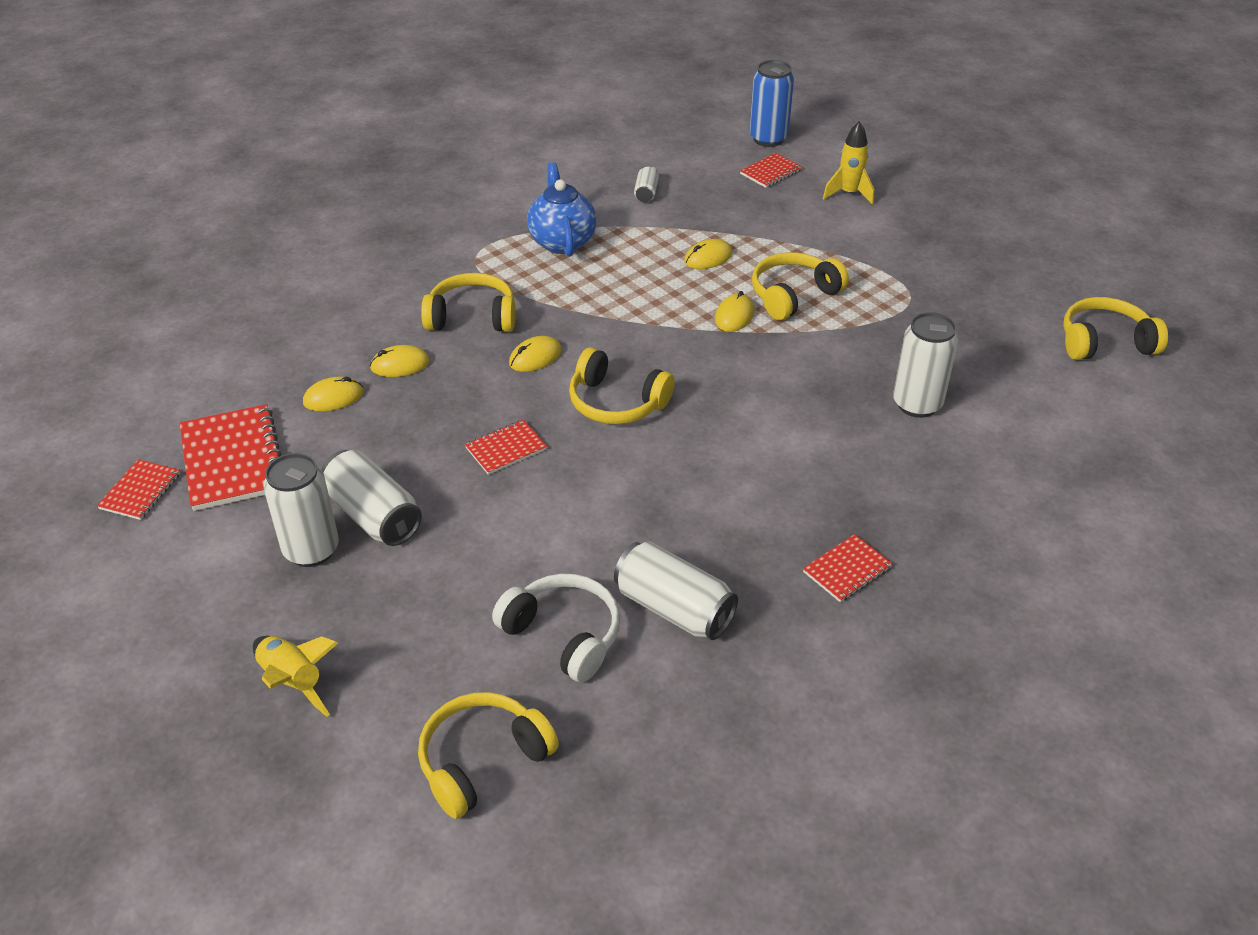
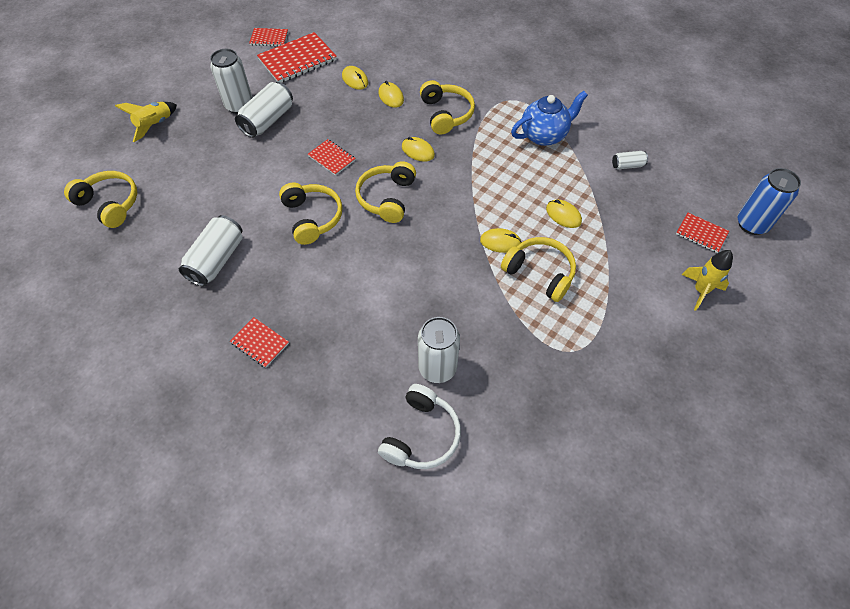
camera: 75 degrees right, 15 degrees up
(563, 635) = (192, 216): white headphones -> white headphones (421, 435)
(1104, 342) = (570, 511): yellow headphones -> yellow headphones (312, 218)

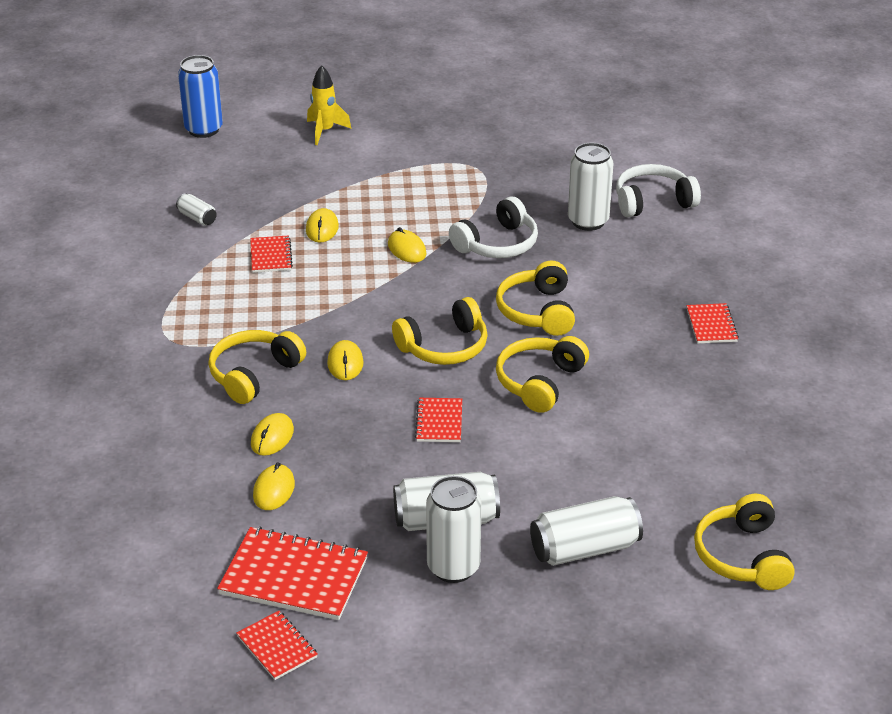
camera: 130 degrees left, 20 degrees down
(155, 125) = (589, 625): yellow rocket -> none
(216, 260) = (680, 413): white can -> white can (584, 549)
(461, 293) = (497, 244): none -> white headphones
(540, 273) = (414, 213): yellow headphones -> yellow headphones (537, 311)
(544, 135) = (209, 287): blue teapot -> none
(701, 233) = (250, 150): red notebook -> red notebook (270, 256)

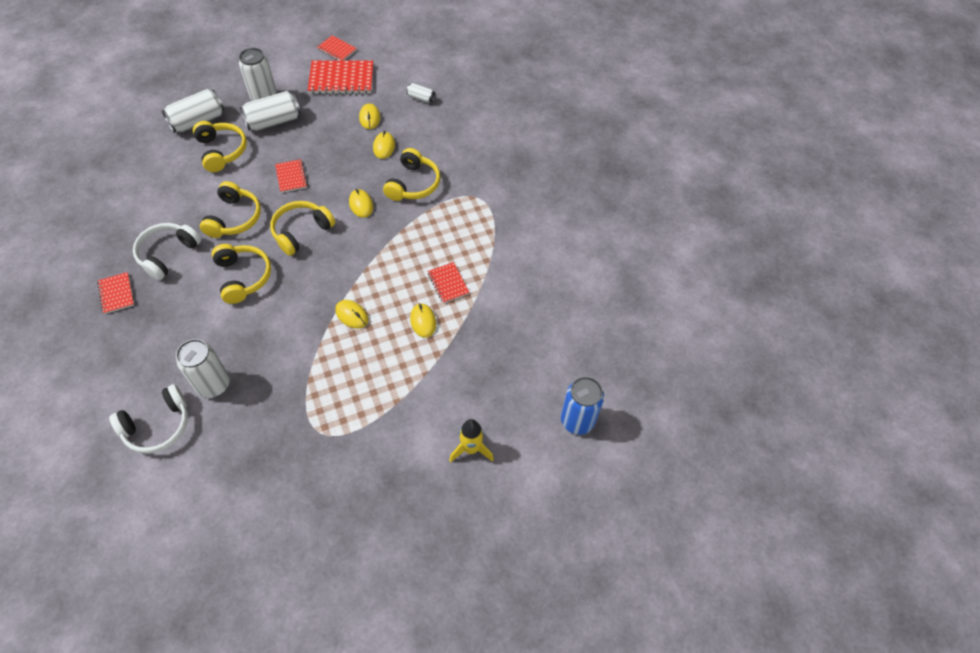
camera: 160 degrees right, 20 degrees up
(197, 218) = (521, 308): white can -> white can (421, 98)
(497, 244) = (283, 338): white headphones -> white headphones (168, 254)
(742, 556) = (113, 134): yellow headphones -> yellow headphones (222, 151)

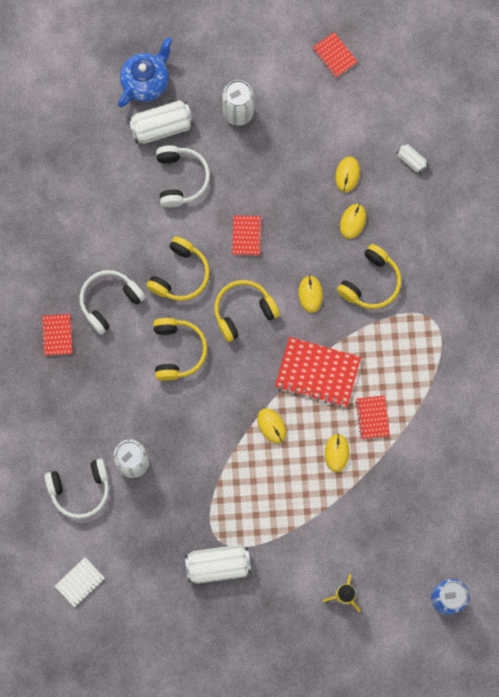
camera: 20 degrees right, 20 degrees up
(169, 522) = (80, 582): none -> white notebook
(179, 96) = (146, 82): none -> blue teapot
(222, 151) = (181, 178): yellow headphones -> white headphones
(273, 121) = (242, 150): white can -> white can (218, 565)
(341, 79) = (329, 105): red notebook -> red notebook (317, 372)

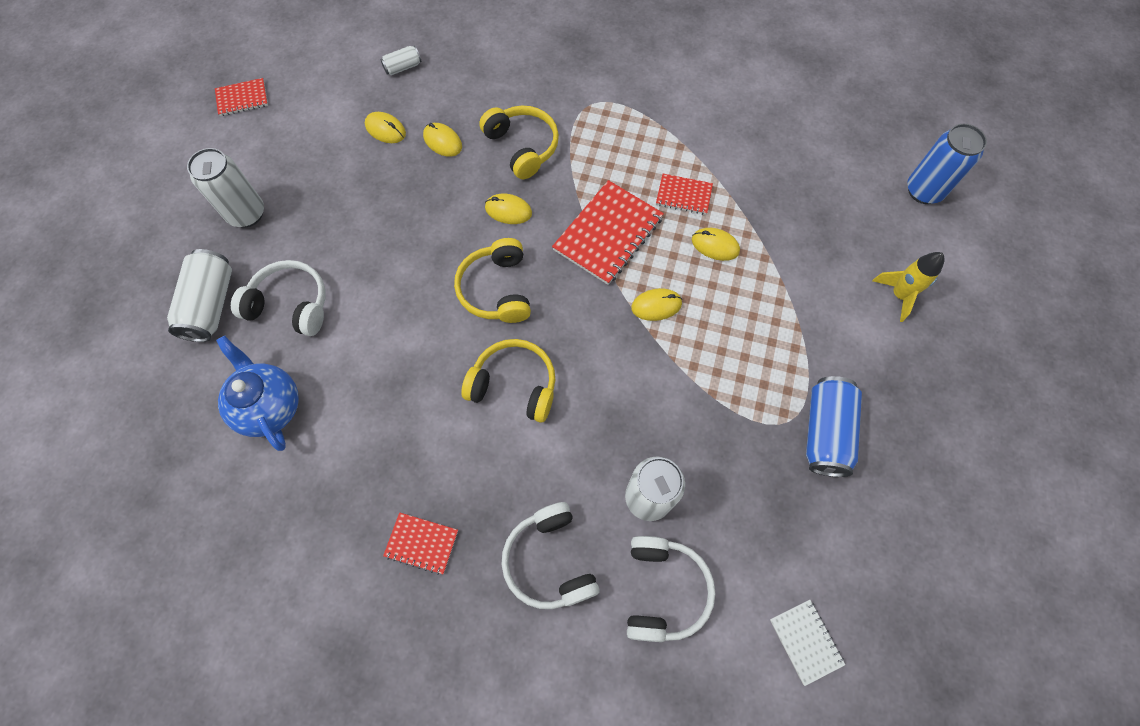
camera: 70 degrees left, 10 degrees down
(109, 301) = (407, 451): white headphones -> white headphones (549, 560)
(146, 82) = (142, 303): blue teapot -> blue teapot (270, 406)
(180, 274) = (414, 347): yellow headphones -> none
(218, 565) = (825, 432): white can -> blue can
(246, 236) = (403, 254): red notebook -> none

